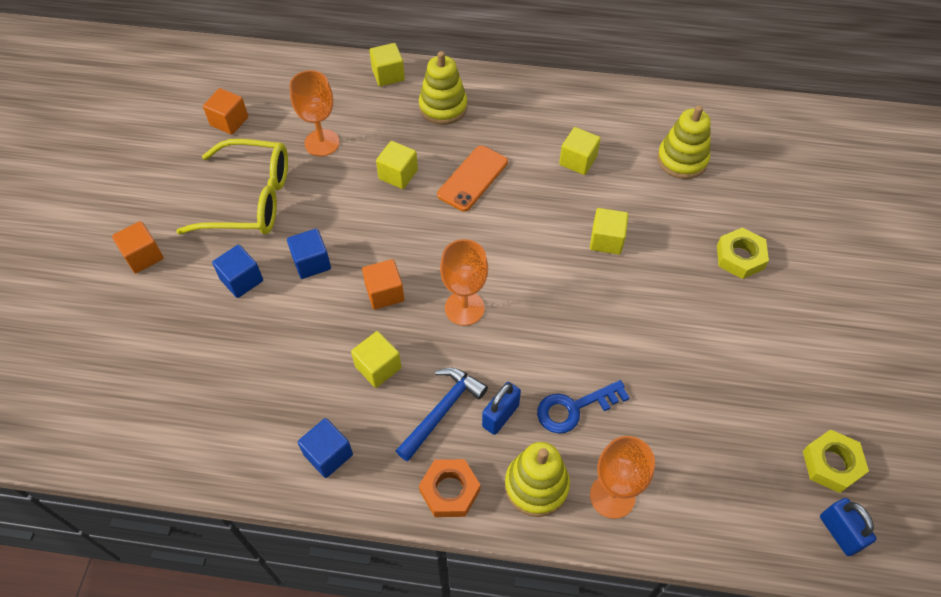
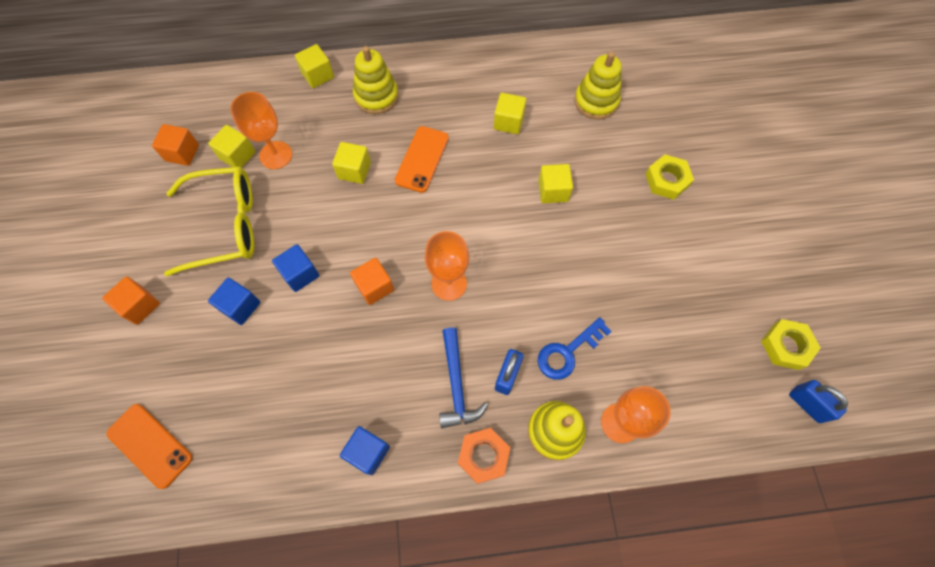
camera: 15 degrees left, 10 degrees up
(112, 391) = (150, 445): none -> orange phone
(378, 367) = (389, 358): yellow cube -> yellow cube (237, 155)
(442, 411) = (456, 384): blue hammer -> blue hammer turned 150 degrees clockwise

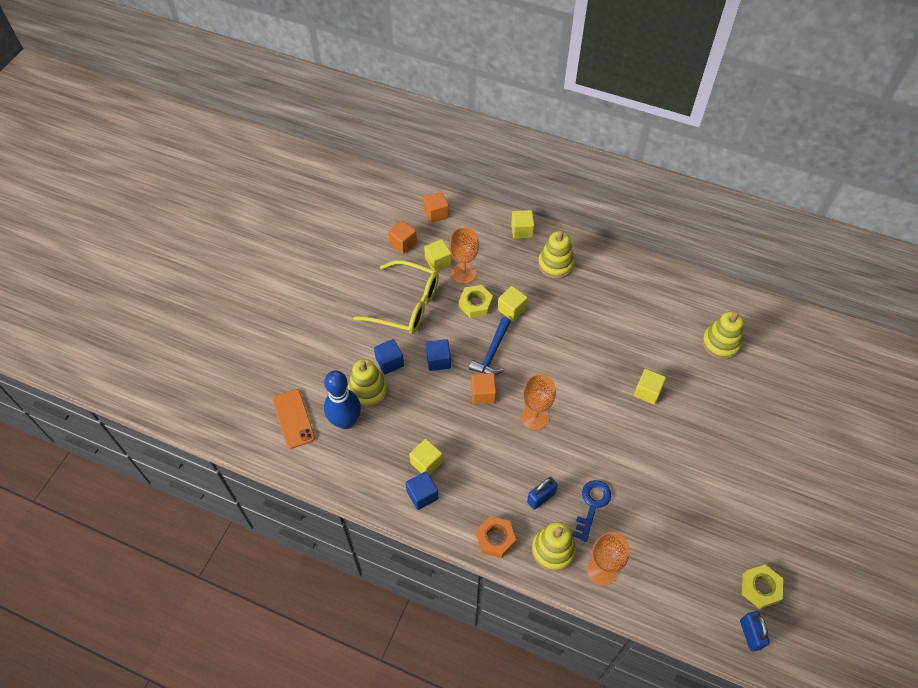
camera: 30 degrees right, 10 degrees down
(140, 305) = (328, 330): orange cube -> orange cube (436, 213)
(222, 411) = (345, 421): none -> blue bowling pin
(231, 356) = (368, 390): none -> yellow stacking toy
(422, 159) = (564, 324): orange phone -> none
(456, 384) = (503, 485): blue hammer -> blue hammer (492, 353)
(508, 122) = (643, 327): yellow cube -> yellow cube (426, 463)
(567, 352) = (592, 505): blue key -> blue key turned 120 degrees clockwise
(667, 180) = (741, 426): yellow nut -> yellow nut (475, 304)

